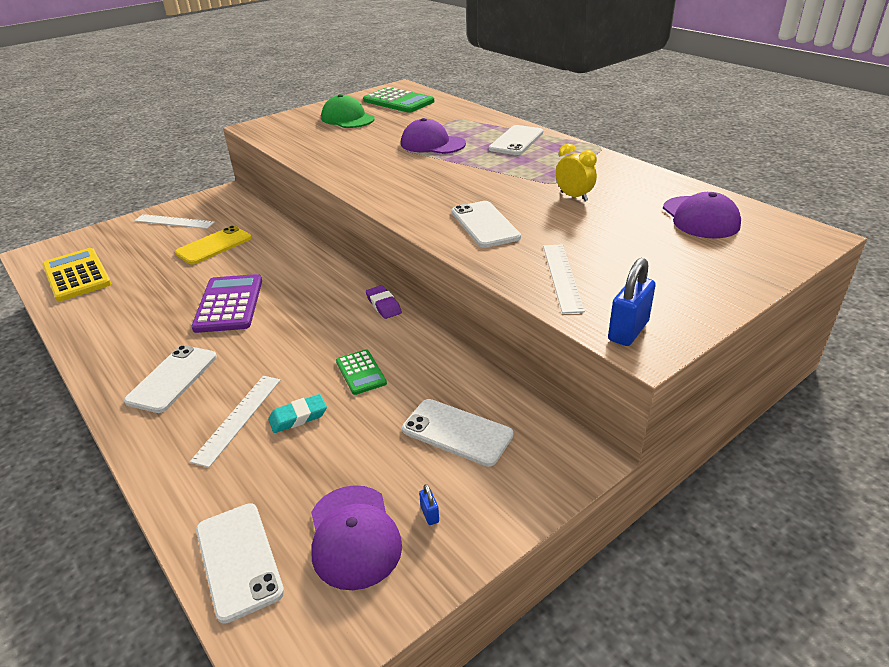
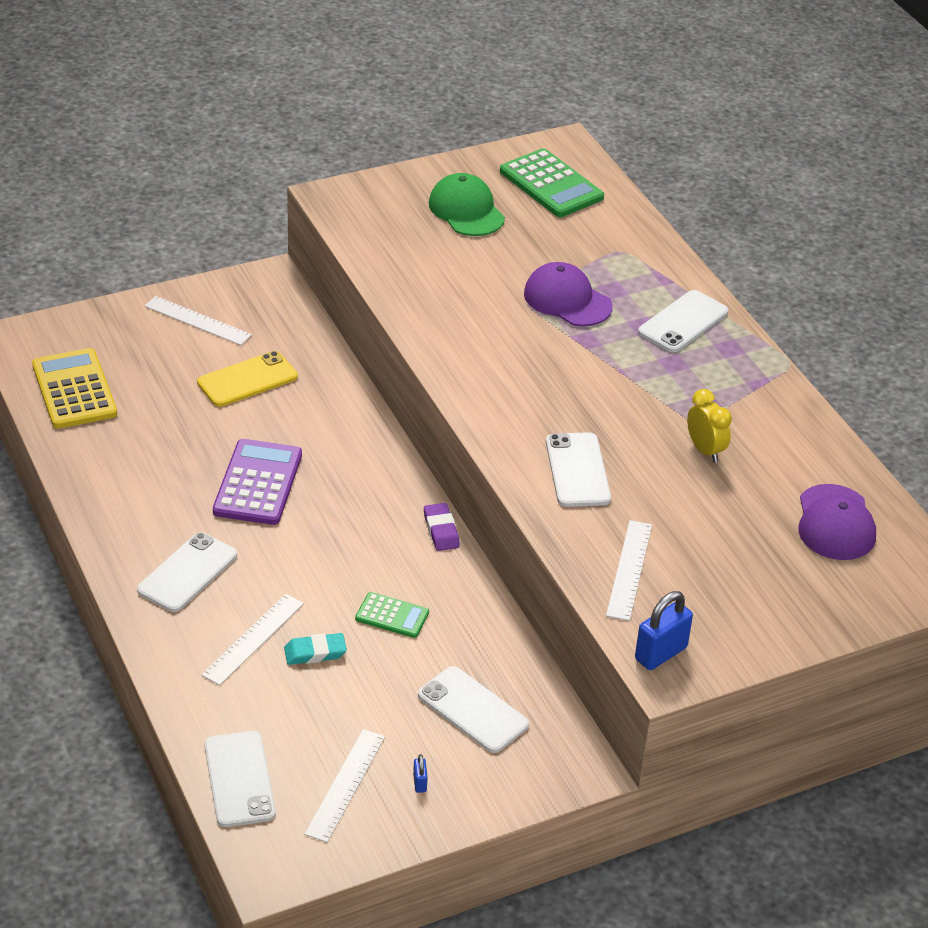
camera: 10 degrees right, 5 degrees up
(354, 536) = (345, 785): purple cap -> white ruler
(361, 372) = (392, 616): green calculator -> green calculator turned 60 degrees counterclockwise

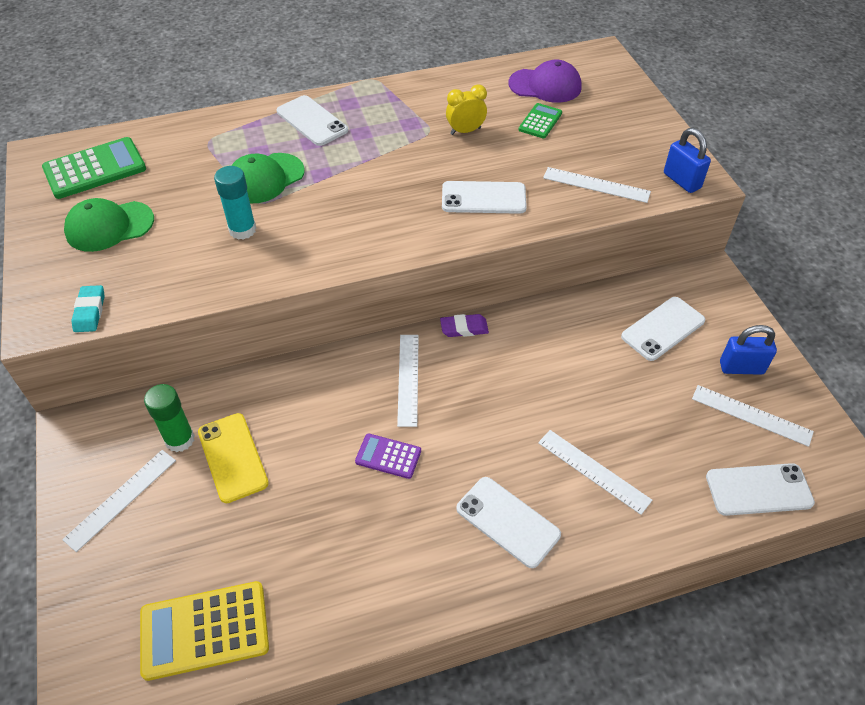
camera: 80 degrees left, 10 degrees up
(258, 483) = (388, 456): purple calculator -> purple calculator, size x0.56
(264, 343) = (180, 439): none -> green glue stick
(315, 652) = (608, 425): turquoise eraser -> turquoise eraser (90, 311)
(359, 490) = (408, 379): none -> white ruler
(392, 616) = (563, 369): green calculator -> green calculator (540, 121)
(420, 783) = (741, 367): blue padlock -> blue padlock, size x2.15
(480, 295) = (242, 230): none -> turquoise glue stick
(567, 300) = (265, 178): purple cap -> green cap

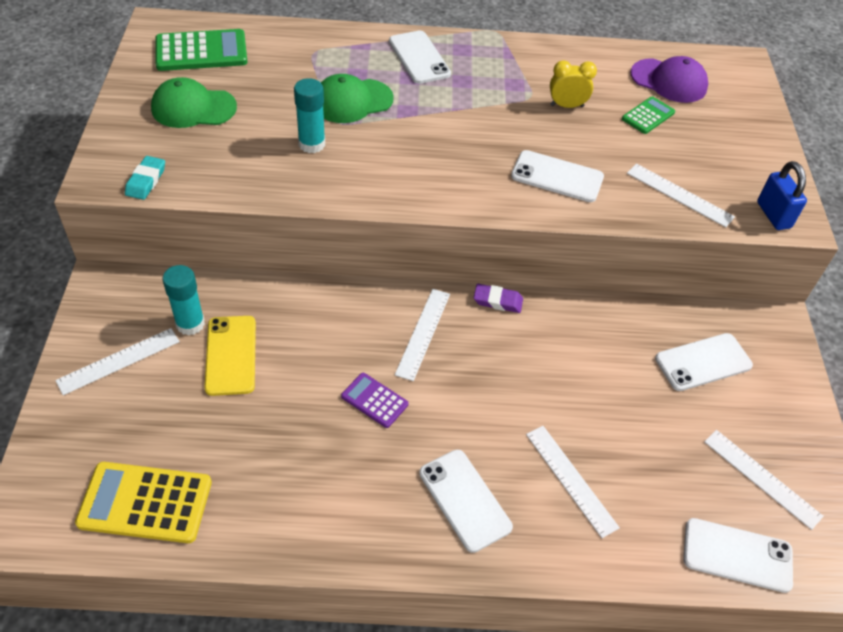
camera: 15 degrees right, 0 degrees up
(180, 439) = (190, 324): green glue stick -> turquoise glue stick
(741, 367) = (771, 427): blue padlock -> none

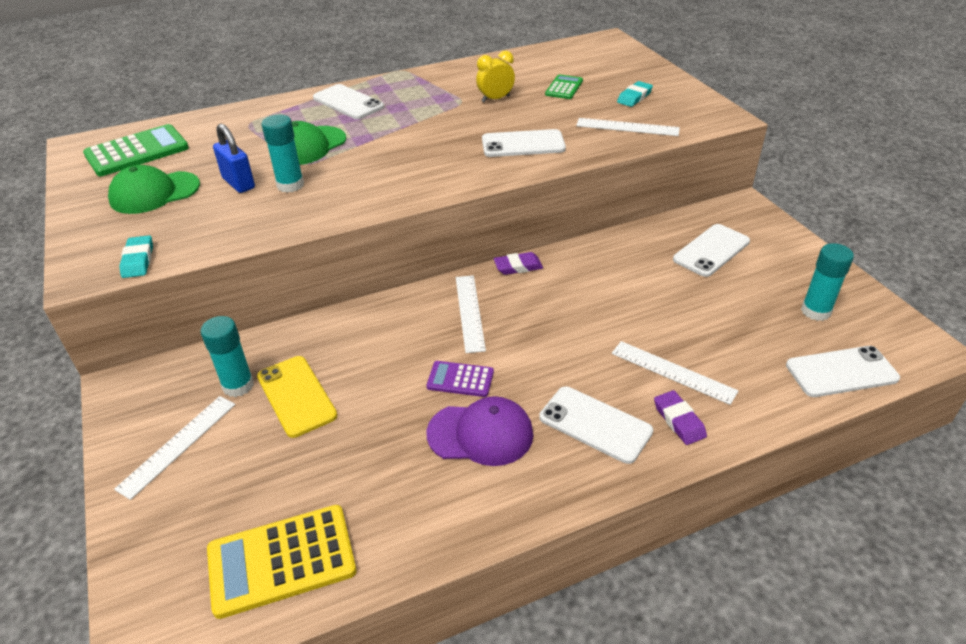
camera: 20 degrees left, 10 degrees down
(543, 531) = (679, 420): none -> purple eraser
(669, 81) = (563, 63): purple cap -> purple cap (480, 434)
(715, 157) = (634, 97): none -> turquoise eraser
(761, 478) = (815, 311): white ruler -> turquoise glue stick
(773, 215) = (706, 118): blue padlock -> blue padlock (238, 183)

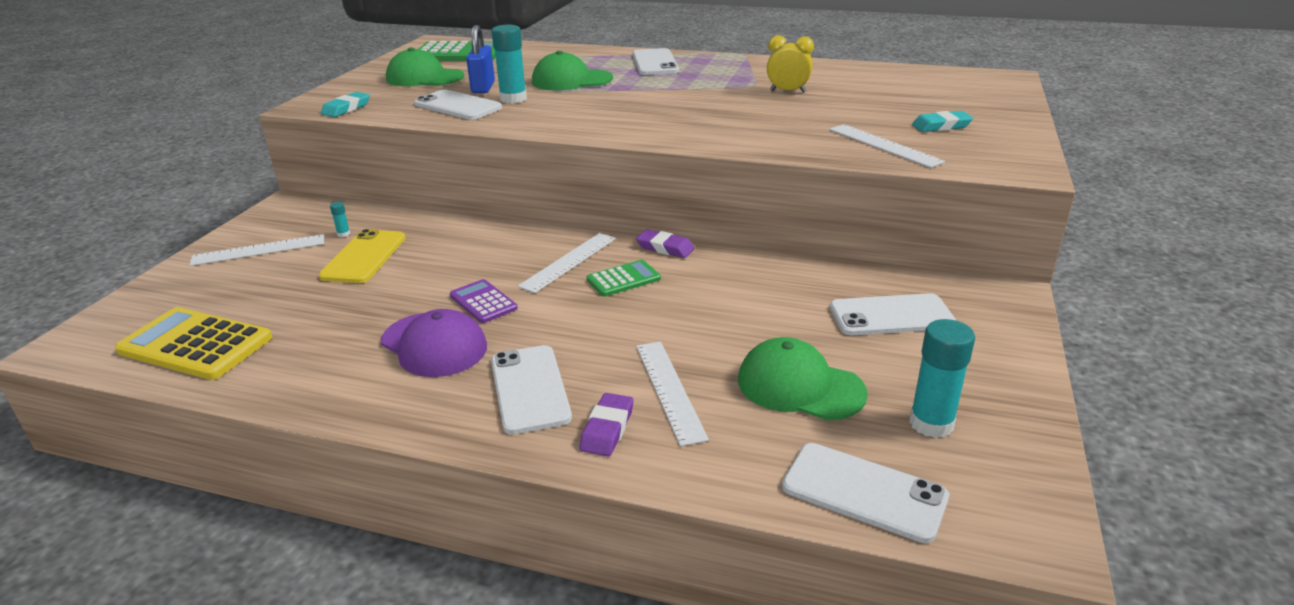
camera: 40 degrees right, 10 degrees down
(238, 385) = (343, 234): turquoise glue stick -> turquoise glue stick, size x0.43
(523, 144) = (748, 128): white phone -> white phone (457, 106)
(564, 88) = (875, 100): green calculator -> green calculator (623, 279)
(731, 326) = (800, 386): none -> green cap

